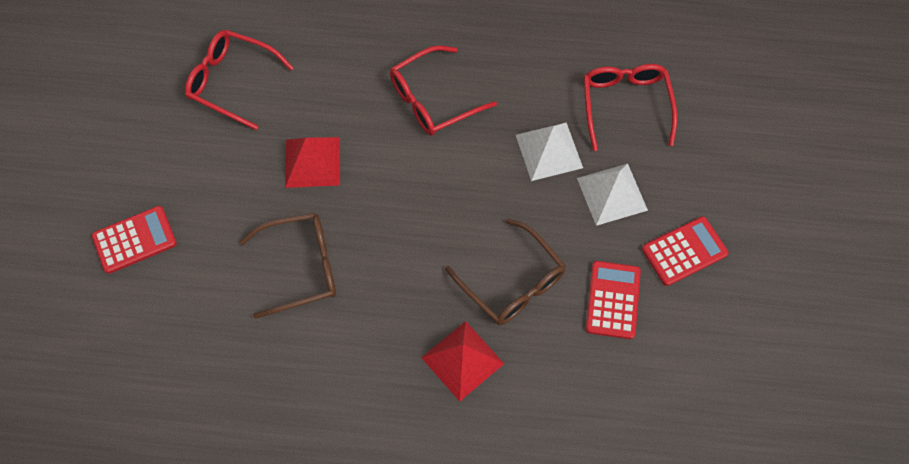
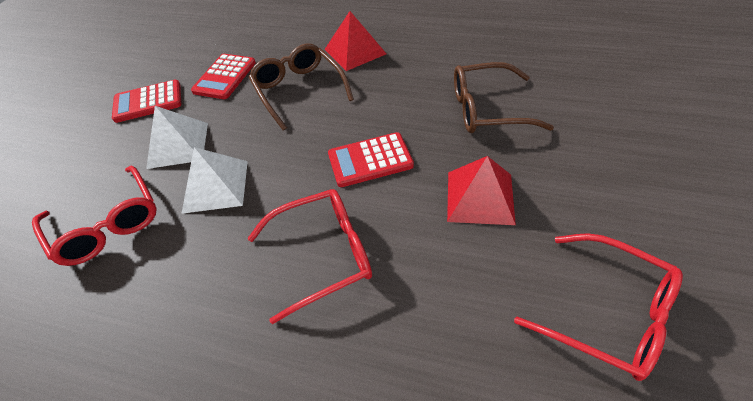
camera: 165 degrees left, 15 degrees down
(134, 240) = (671, 139): red calculator -> red calculator (370, 160)
(625, 106) = (107, 224): red glasses -> red glasses turned 45 degrees counterclockwise

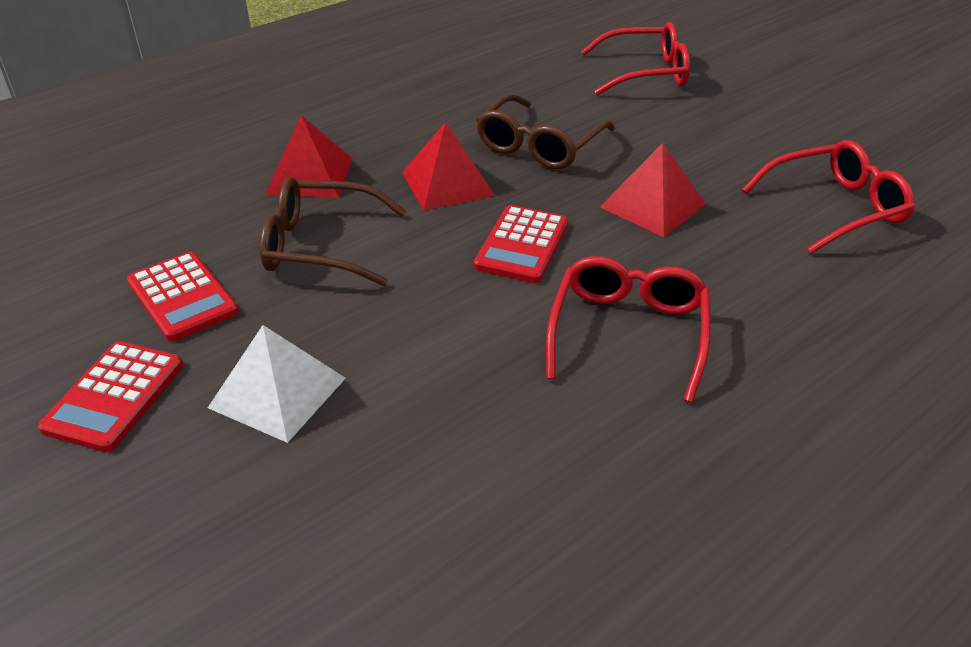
camera: 60 degrees left, 10 degrees down
(107, 224) = (363, 519): red glasses -> red glasses (644, 73)
(215, 186) = (415, 381): white pyramid -> none
(401, 98) = (447, 183): none -> red pyramid

